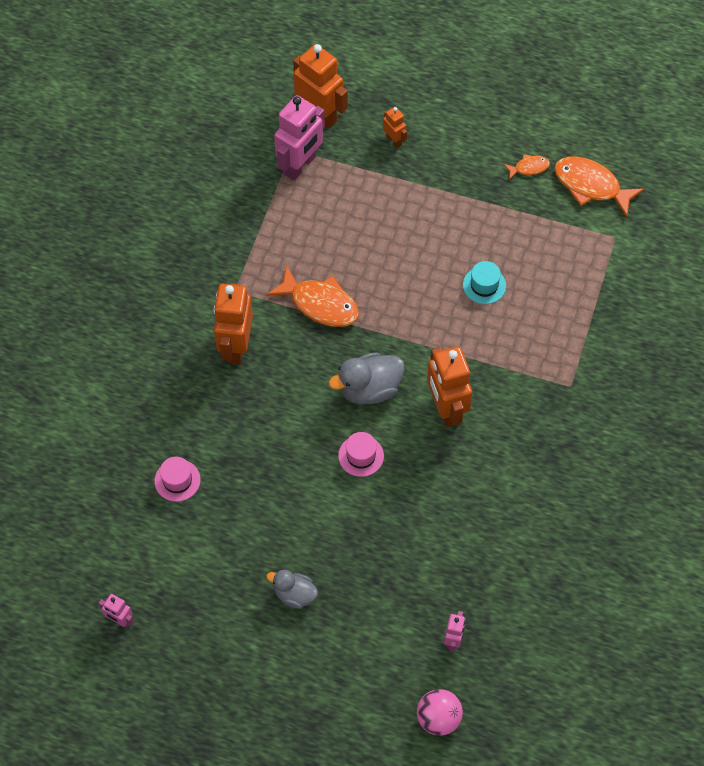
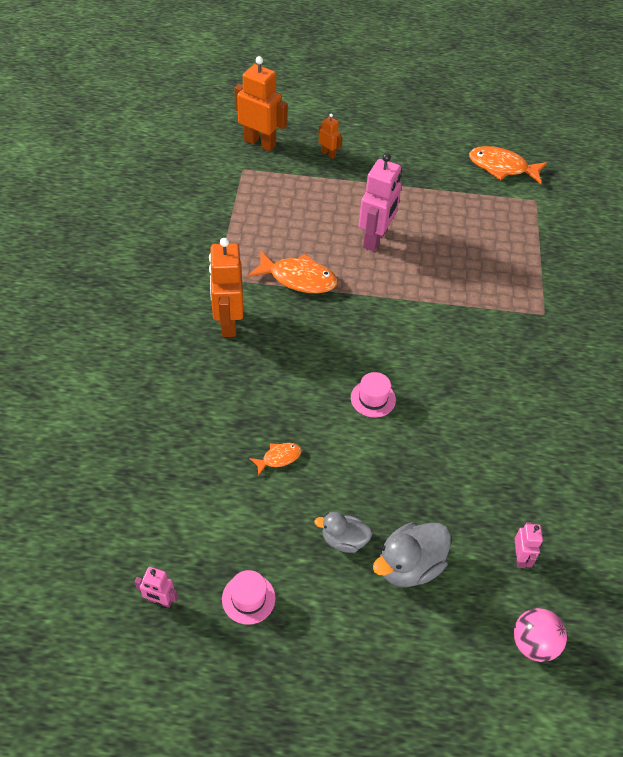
camera: 15 degrees left, 10 degrees down
(177, 480) = (195, 448): pink hat -> pink hat (248, 598)
(300, 165) = (253, 179): pink robot -> pink robot (375, 239)
(369, 389) = (363, 341): grey duck -> grey duck (409, 566)
(446, 409) = (440, 347): orange robot -> none
(484, 285) = (440, 247): turquoise hat -> none
(529, 168) = (446, 161): orange fish -> orange fish (278, 458)

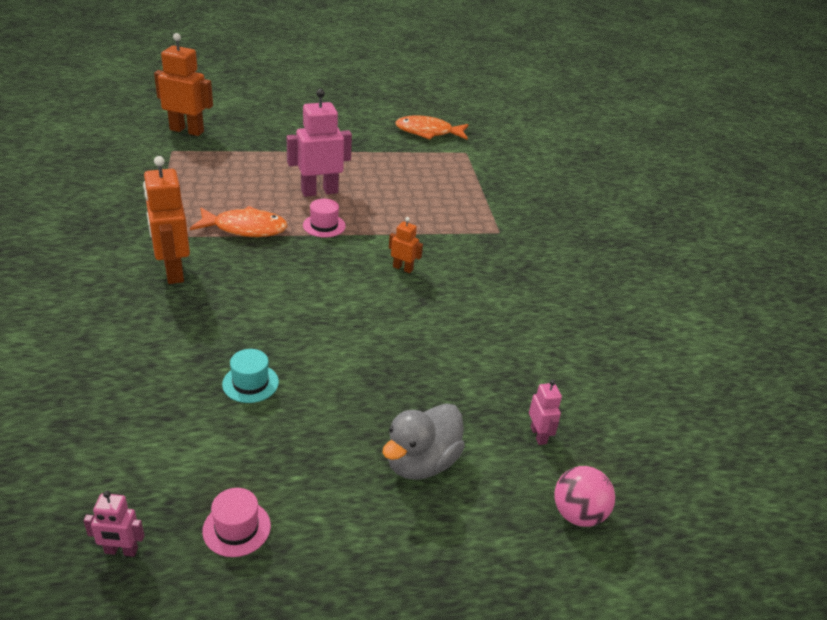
camera: 15 degrees left, 15 degrees down
(278, 458) = (250, 383): orange fish -> turquoise hat
(328, 154) = (258, 134): orange robot -> orange robot (403, 268)
(343, 540) = (341, 450): grey duck -> none
(373, 398) = (345, 317): pink hat -> pink hat (324, 225)
(375, 239) = (319, 191): pink robot -> pink robot turned 120 degrees counterclockwise

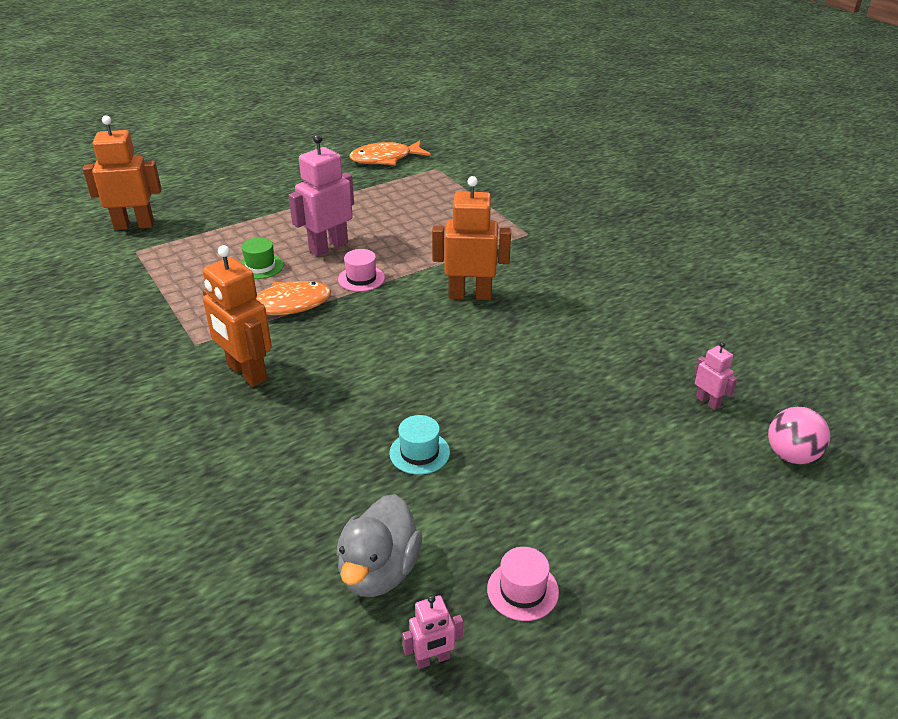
camera: 20 degrees left, 0 degrees up
(253, 191) = (260, 266): none -> green hat
(403, 268) = (470, 295): orange robot -> orange robot, size x2.02
(421, 462) = (633, 464): grey duck -> grey duck (379, 571)

